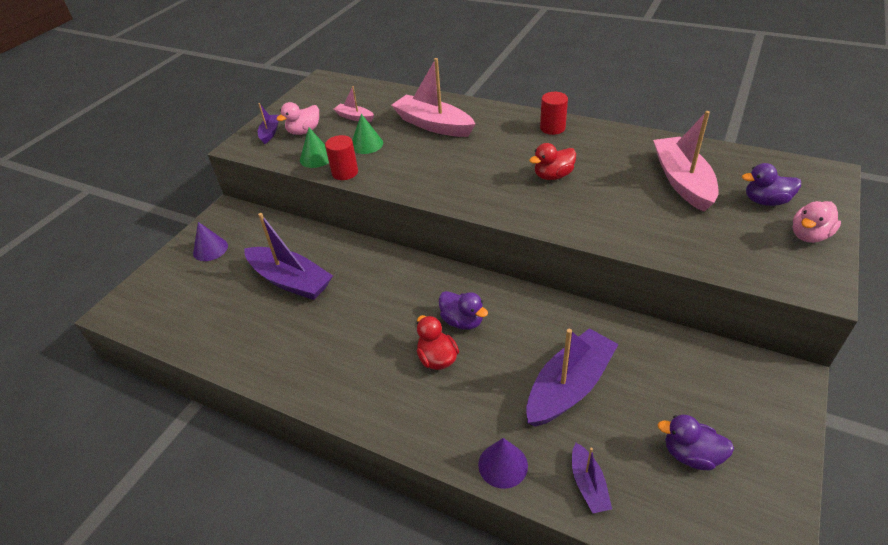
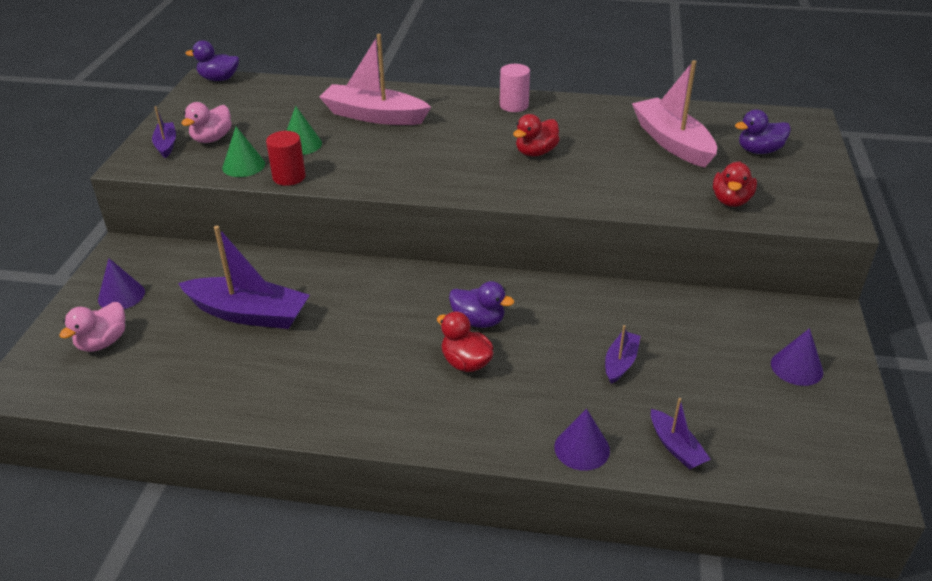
camera: 20 degrees left, 5 degrees down
(354, 117) = (271, 117): pink boat -> none
(552, 128) = (514, 105): red cylinder -> pink cylinder
(569, 387) = (620, 363): purple boat -> purple boat, size x0.50
(691, 455) = (763, 399): purple duck -> purple duck (219, 79)
(716, 250) = (731, 200): none -> red duck
(737, 428) = (796, 367): none -> purple cone
(809, 235) = (810, 176): pink duck -> pink duck (103, 342)

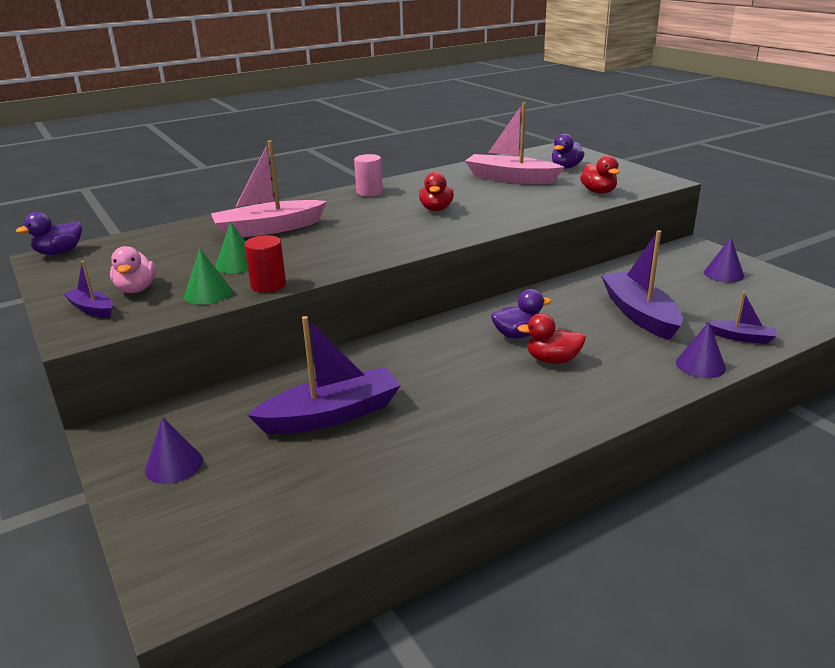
camera: 40 degrees left, 10 degrees down
(103, 342) = (218, 507): pink duck -> none
(620, 363) = (639, 314): purple boat -> purple boat, size x2.00

